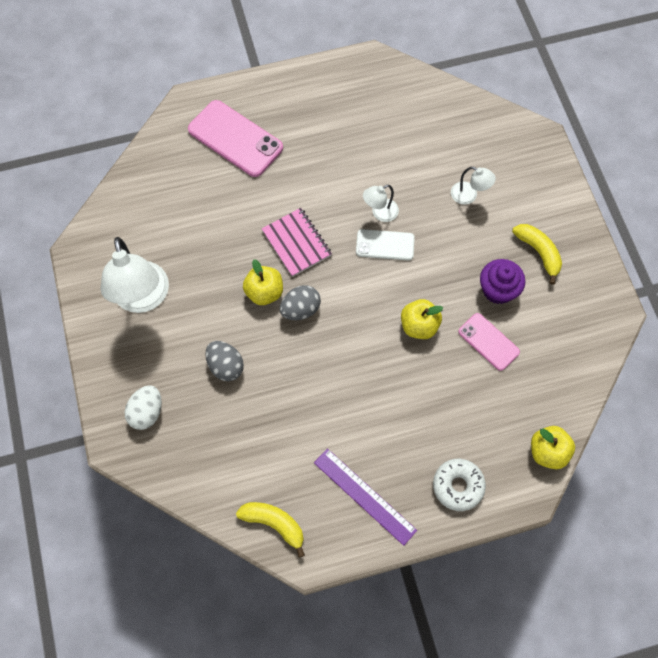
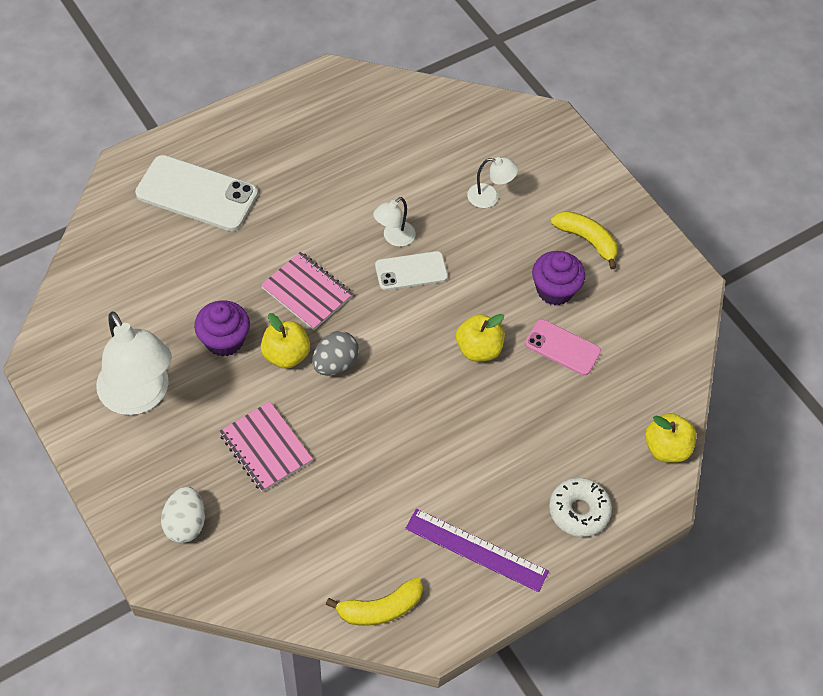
camera: 20 degrees left, 10 degrees down
(220, 268) = (224, 340): none -> purple cupcake
(226, 366) = (265, 448): grey egg -> pink notebook
(235, 139) = (197, 194): pink phone -> white phone
(274, 523) = (380, 609): yellow banana -> yellow banana turned 150 degrees clockwise

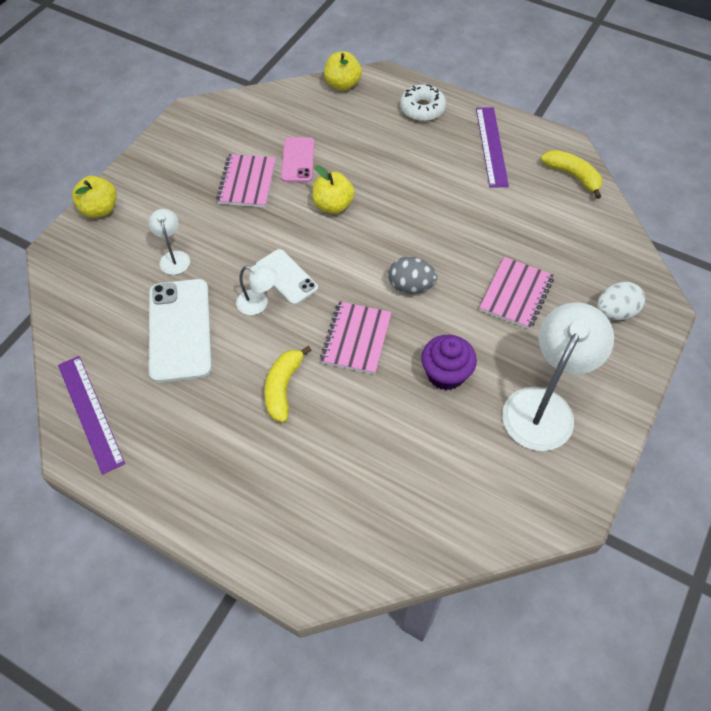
camera: 115 degrees left, 0 degrees up
(197, 194) = (303, 490): white phone -> white phone (180, 330)
(286, 355) = (427, 323): yellow apple -> yellow apple (100, 209)
(360, 93) = (90, 413): none -> purple ruler
(554, 290) = (247, 182): purple cupcake -> pink notebook
(587, 240) = (184, 181): yellow banana -> yellow banana (283, 388)

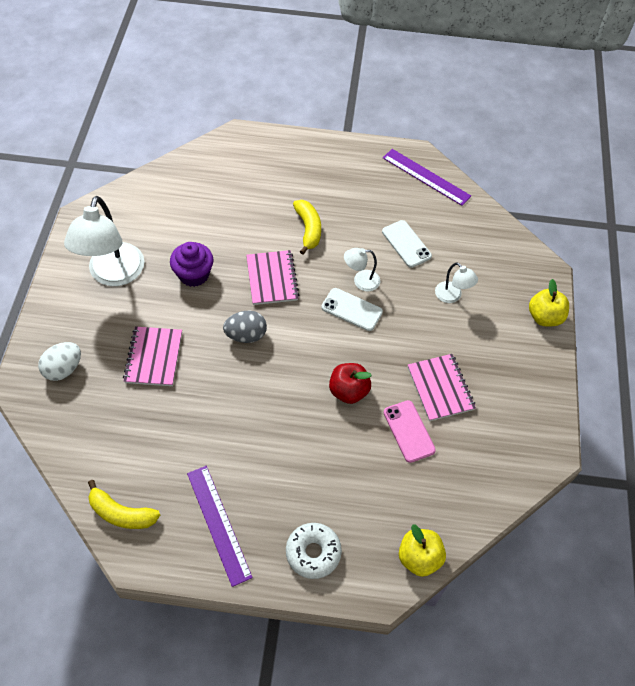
camera: 155 degrees right, 0 degrees up
(180, 330) = (406, 244): white phone -> white phone, size x0.59
(333, 205) = (348, 391): yellow apple -> red apple

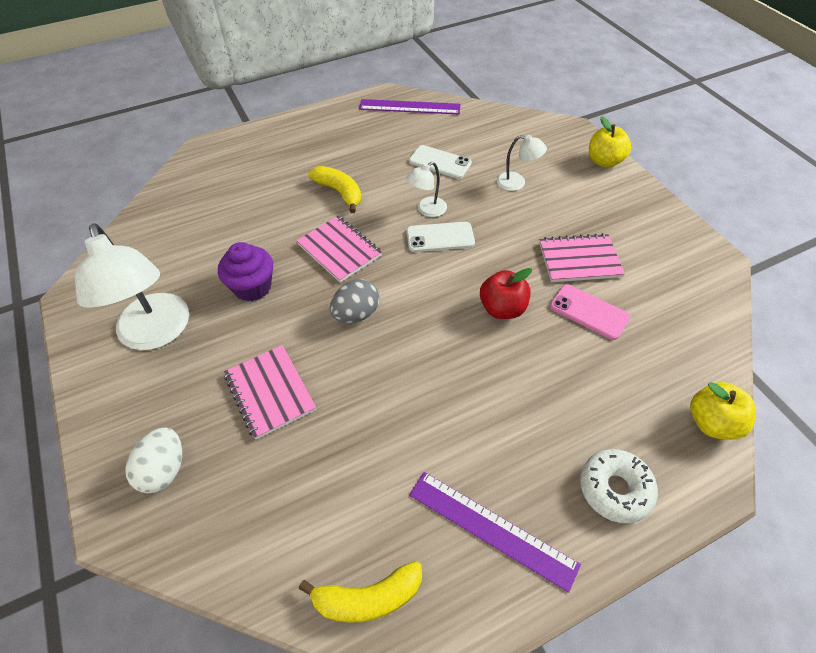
camera: 30 degrees left, 5 degrees down
(440, 388) = (579, 260): pink notebook -> pink notebook turned 45 degrees counterclockwise

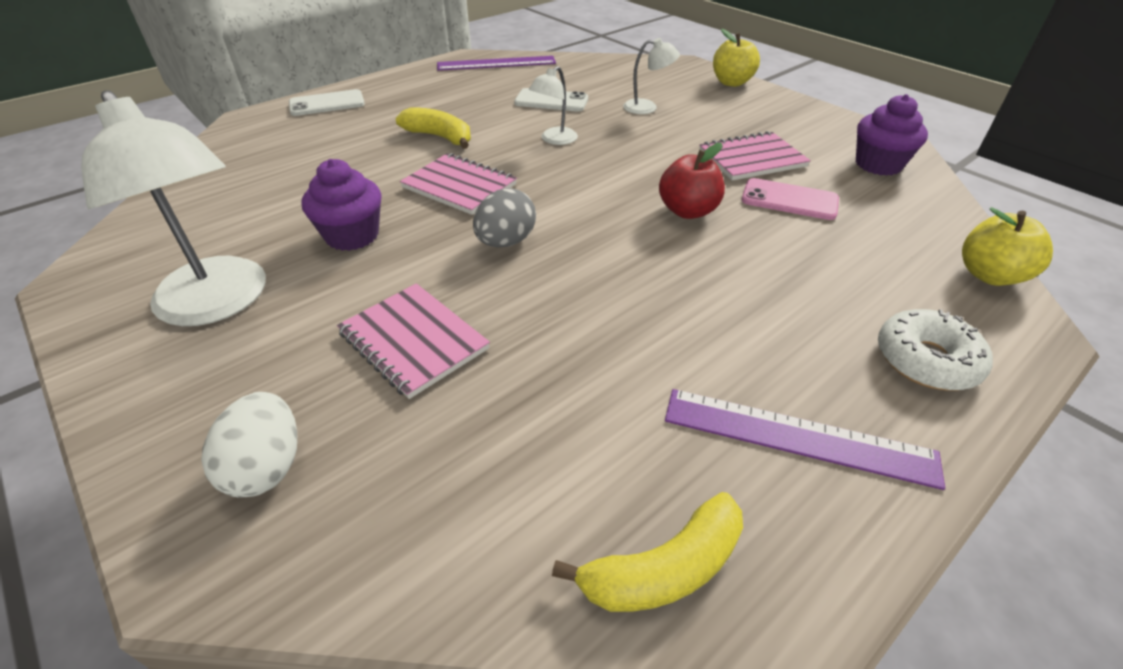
camera: 15 degrees left, 10 degrees down
(440, 237) = (581, 160): white phone -> white phone (327, 104)
(685, 285) = (878, 164): none -> purple cupcake

